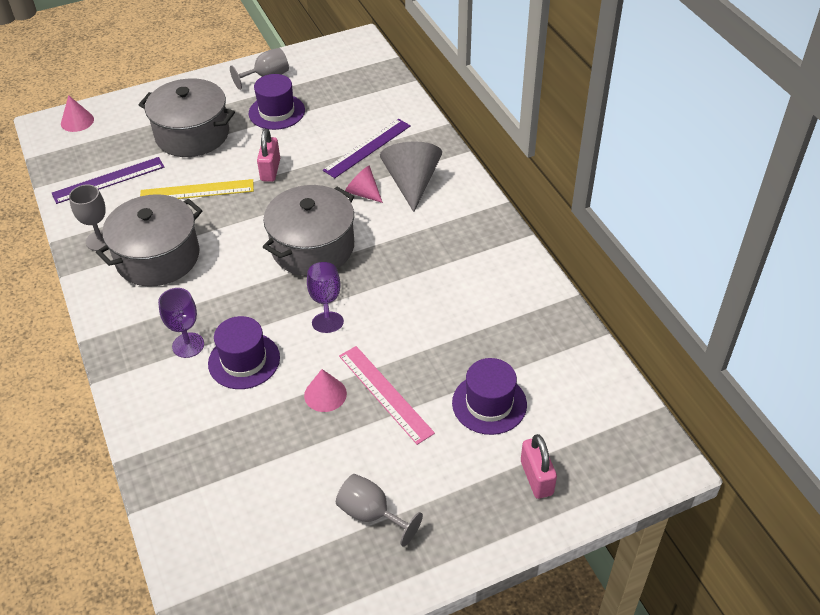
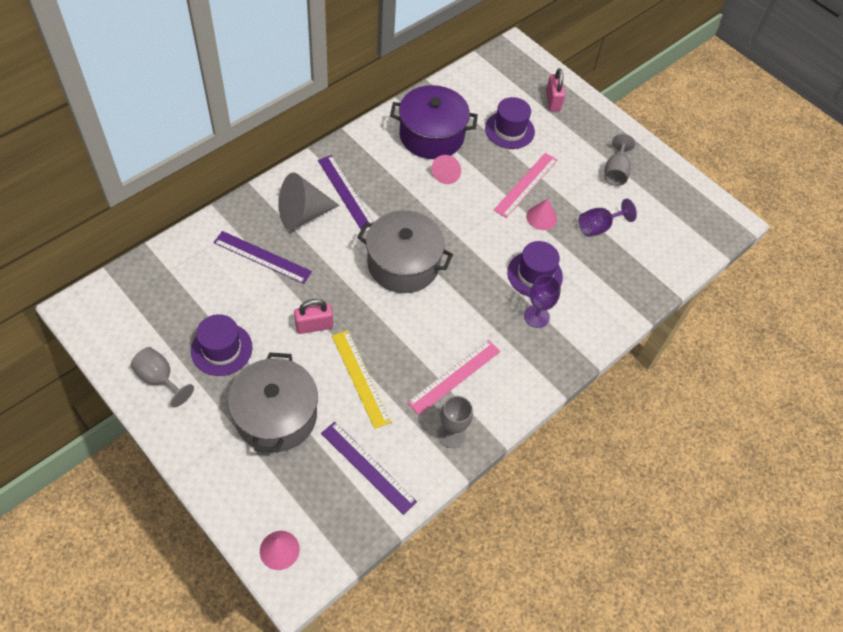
camera: 115 degrees left, 10 degrees up
(158, 257) = (454, 376): grey pot -> pink ruler
(325, 301) = (458, 240): purple goblet -> purple goblet (598, 227)
(363, 193) = (326, 245): pink cone -> pink cone (446, 174)
(431, 220) = (345, 192): none -> purple ruler
(499, 315) = (431, 135): none -> purple pot
(536, 478) = (553, 101): pink padlock -> pink padlock turned 60 degrees counterclockwise

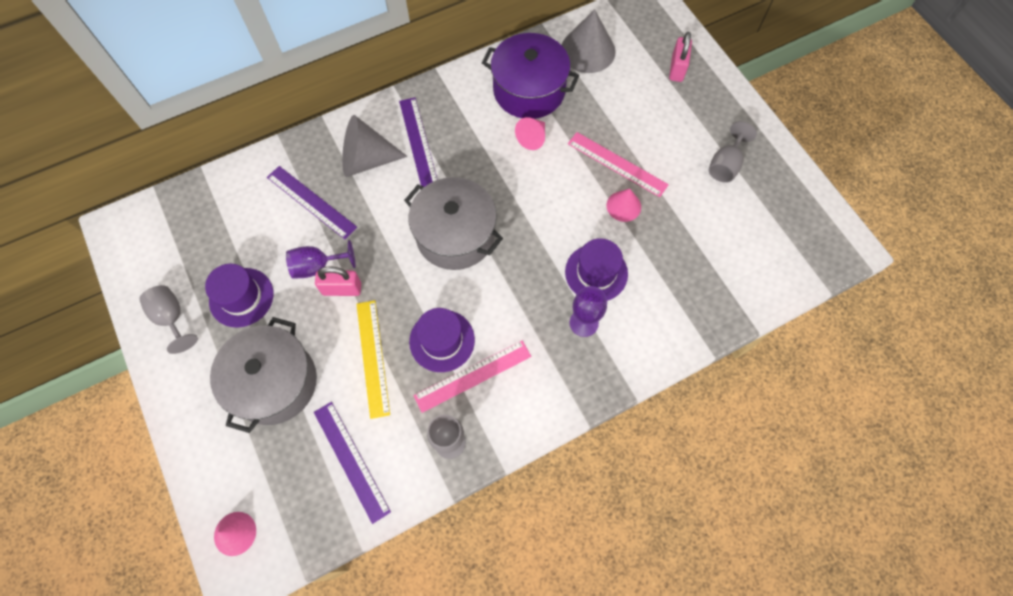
camera: 20 degrees right, 10 degrees up
(472, 96) = (587, 50): none -> grey cone
(509, 130) = (617, 96): purple hat -> purple hat (442, 340)
(526, 184) = (617, 164): pink ruler -> pink ruler turned 75 degrees clockwise
(598, 227) = (686, 228): purple goblet -> purple goblet (317, 266)

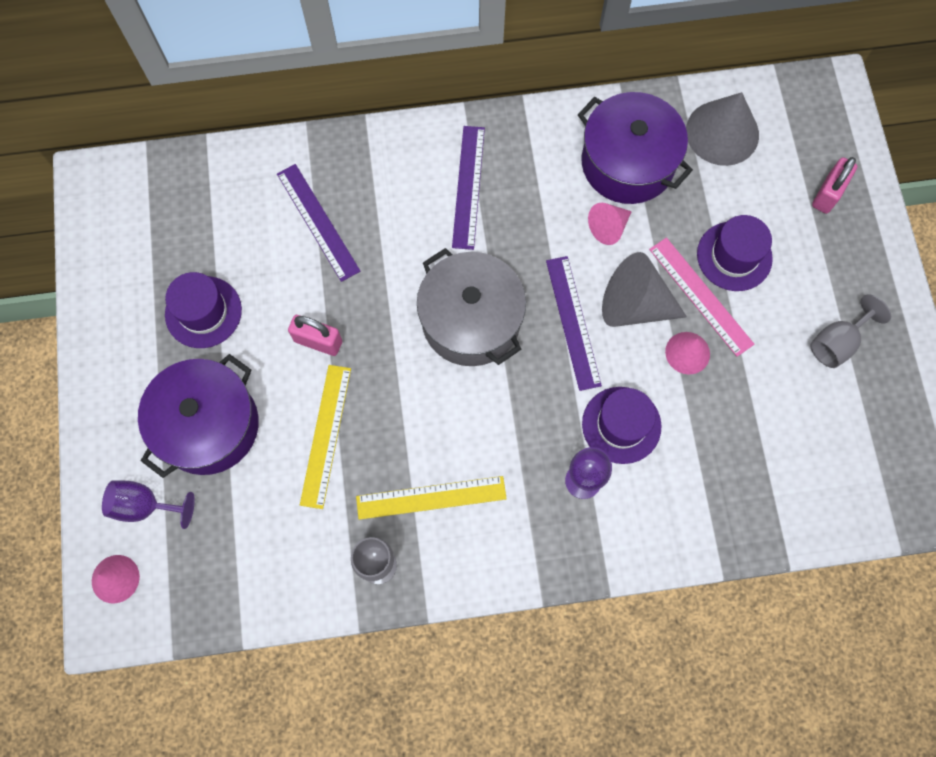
camera: 20 degrees right, 5 degrees up
(172, 318) = (121, 310): grey goblet -> none
(274, 382) = (208, 425): grey pot -> purple pot
(317, 266) = (299, 304): purple goblet -> purple goblet (145, 506)
(351, 461) = (263, 545): purple ruler -> purple ruler (573, 322)
(366, 160) = (399, 190): grey cone -> grey cone (634, 305)
(442, 340) = (410, 443): purple hat -> purple hat (734, 256)
(473, 376) = (431, 498): pink ruler -> yellow ruler

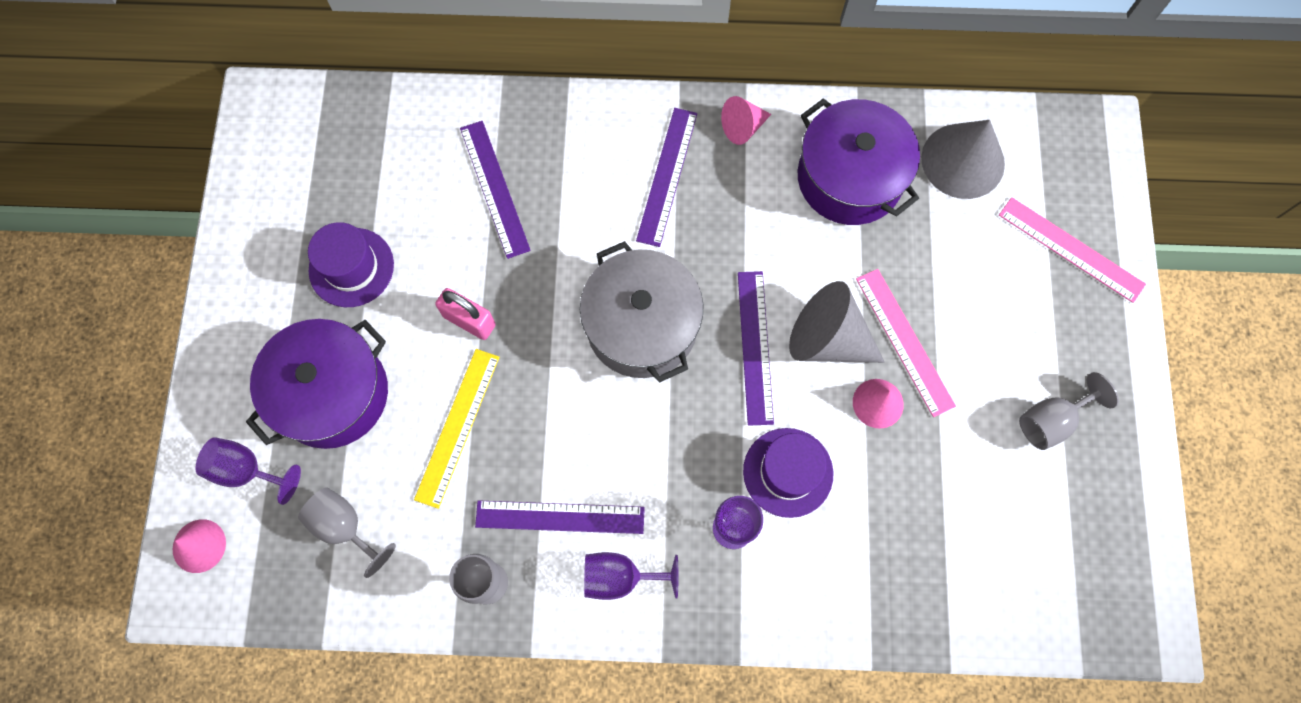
camera: 10 degrees right, 0 degrees up
(243, 539) = (345, 527): none -> grey goblet
(431, 498) = (560, 517): yellow ruler -> purple ruler
(493, 540) = (620, 577): none -> purple goblet
(608, 227) = (814, 247): pink cone -> pink cone (742, 127)
(734, 256) = (951, 302): purple hat -> none
(828, 194) = (1071, 249): pink padlock -> pink ruler

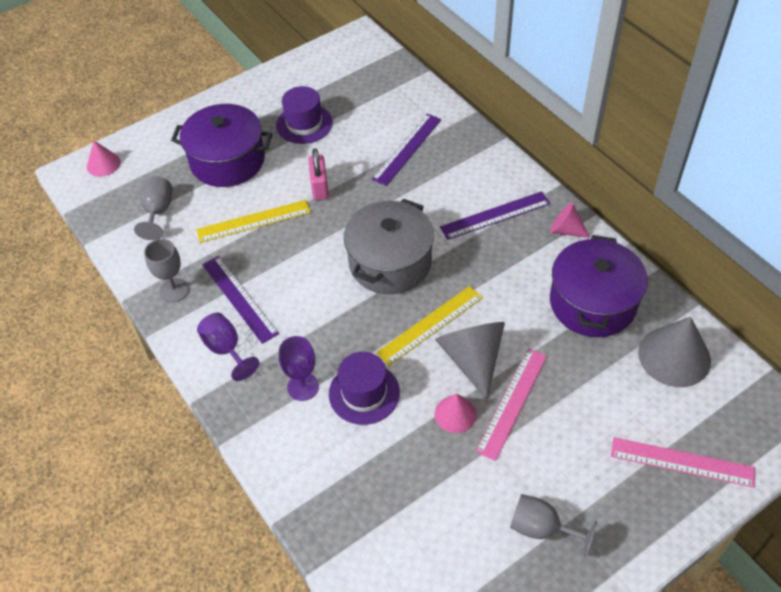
camera: 55 degrees right, 20 degrees down
(247, 470) = (157, 156): purple goblet -> none
(755, 347) = (430, 325): purple ruler -> yellow ruler
(1071, 249) = (682, 462): pink ruler -> pink ruler turned 75 degrees counterclockwise

